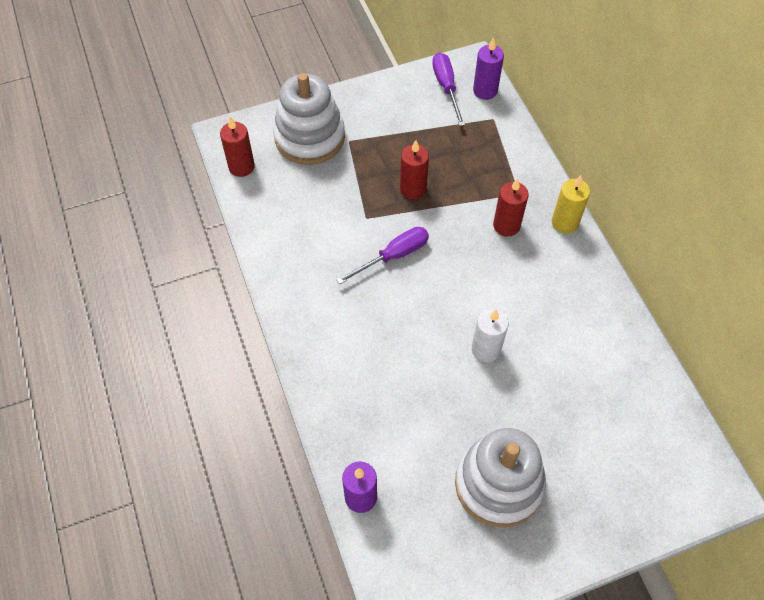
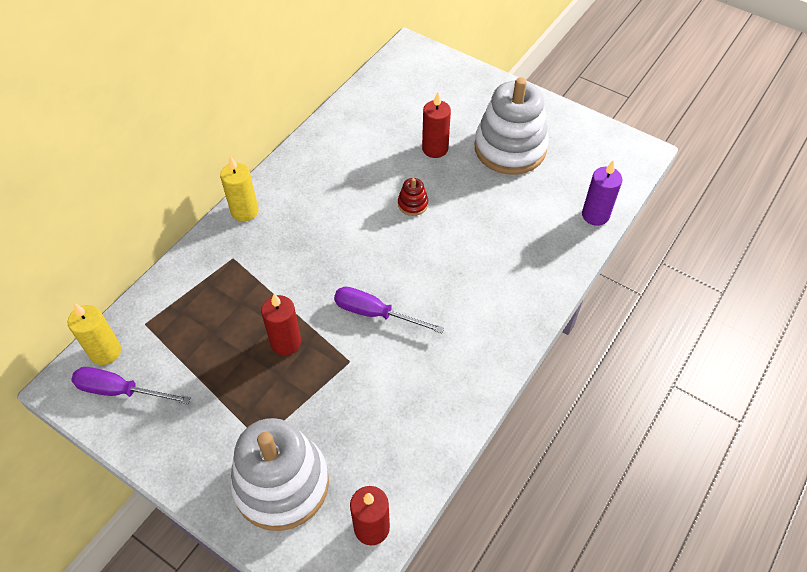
camera: 125 degrees left, 5 degrees down
(446, 87) = (120, 391): purple screwdriver -> purple screwdriver turned 60 degrees clockwise
(485, 90) = (105, 351): purple candle -> yellow candle
(486, 349) = (413, 204): white candle -> red stacking toy
(506, 225) = (277, 249): red candle -> red candle (435, 149)

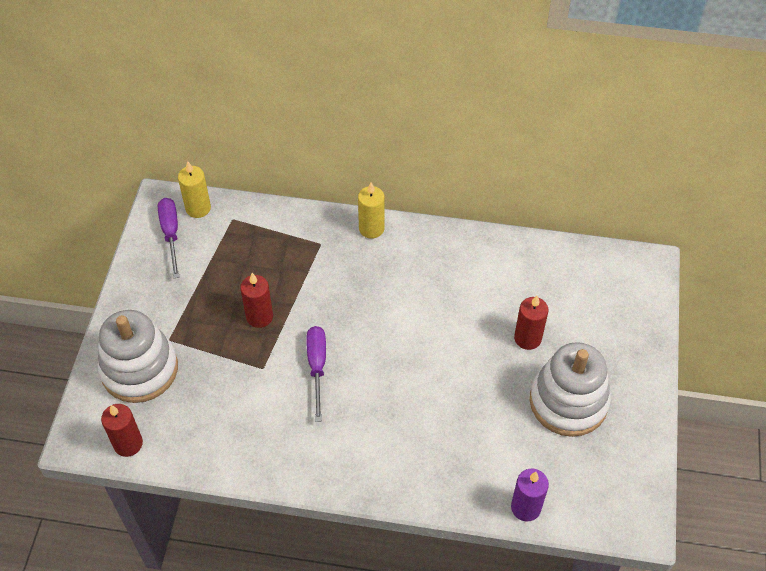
camera: 65 degrees right, 0 degrees up
(413, 204) = (449, 347): red stacking toy -> none

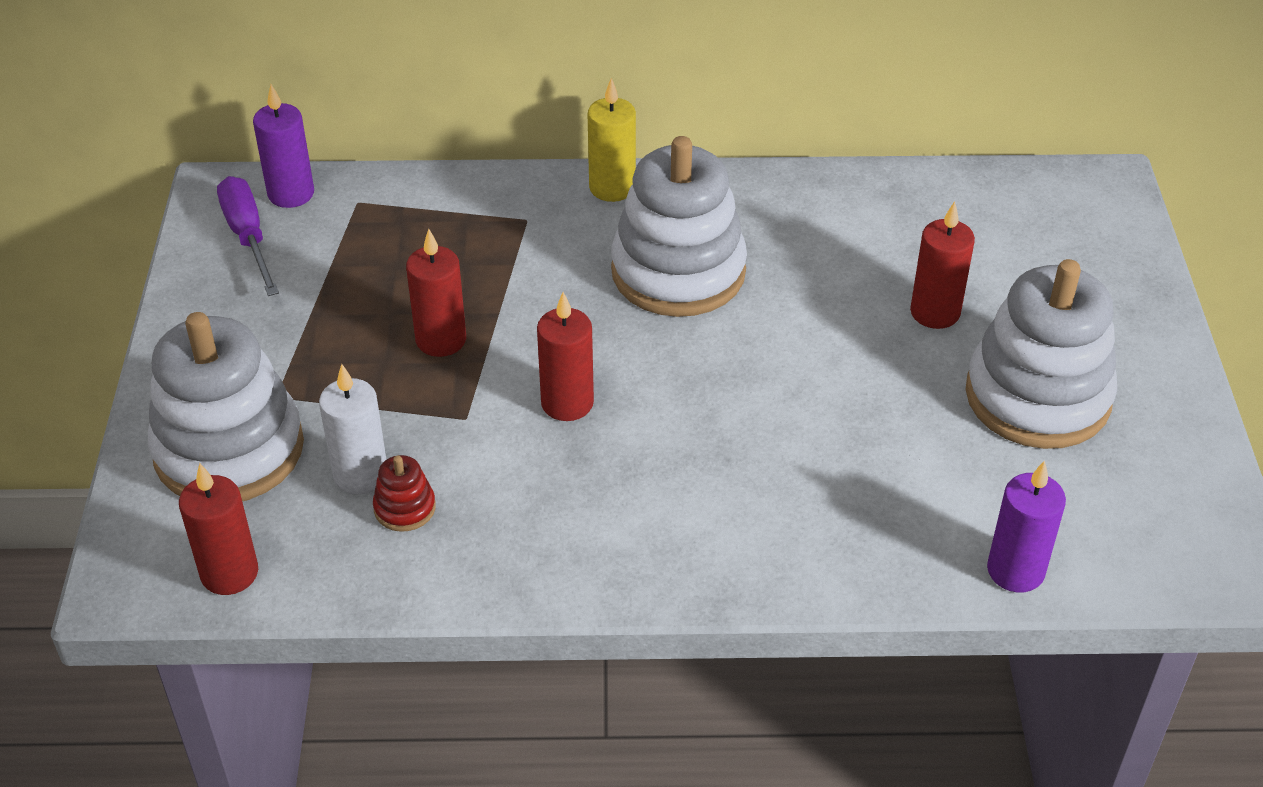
camera: 10 degrees left, 10 degrees down
(198, 208) = (291, 194): yellow candle -> purple candle
(203, 395) = (360, 475): none -> white candle
(221, 419) = (405, 508): none -> red stacking toy
(317, 367) = (567, 403): purple screwdriver -> red candle
(394, 291) = (678, 272): none -> white stacking toy

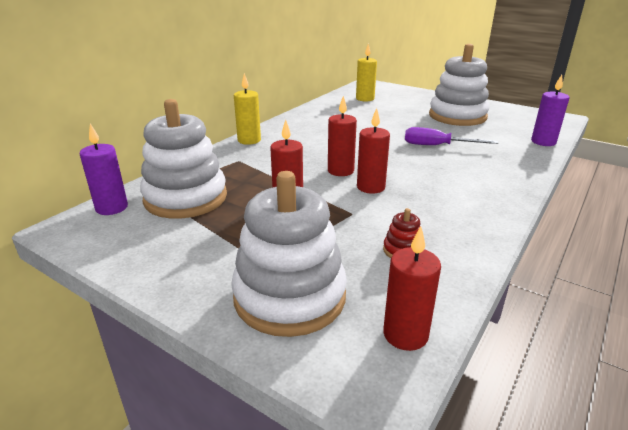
camera: 55 degrees left, 15 degrees down
(248, 237) = (120, 231): purple screwdriver -> purple screwdriver (437, 146)
(360, 475) = (362, 256): white candle -> none
(678, 272) = (319, 144): white stacking toy -> white stacking toy (186, 198)
(935, 312) = (398, 116): red candle -> red candle (340, 171)
(991, 223) = (365, 99): none -> yellow candle

